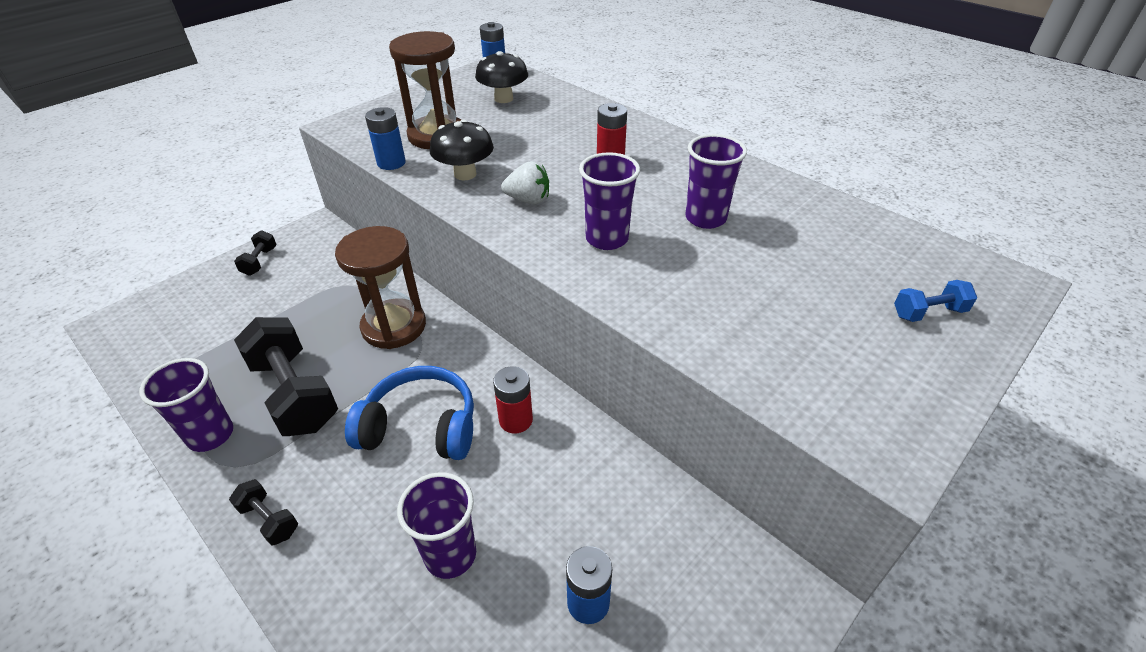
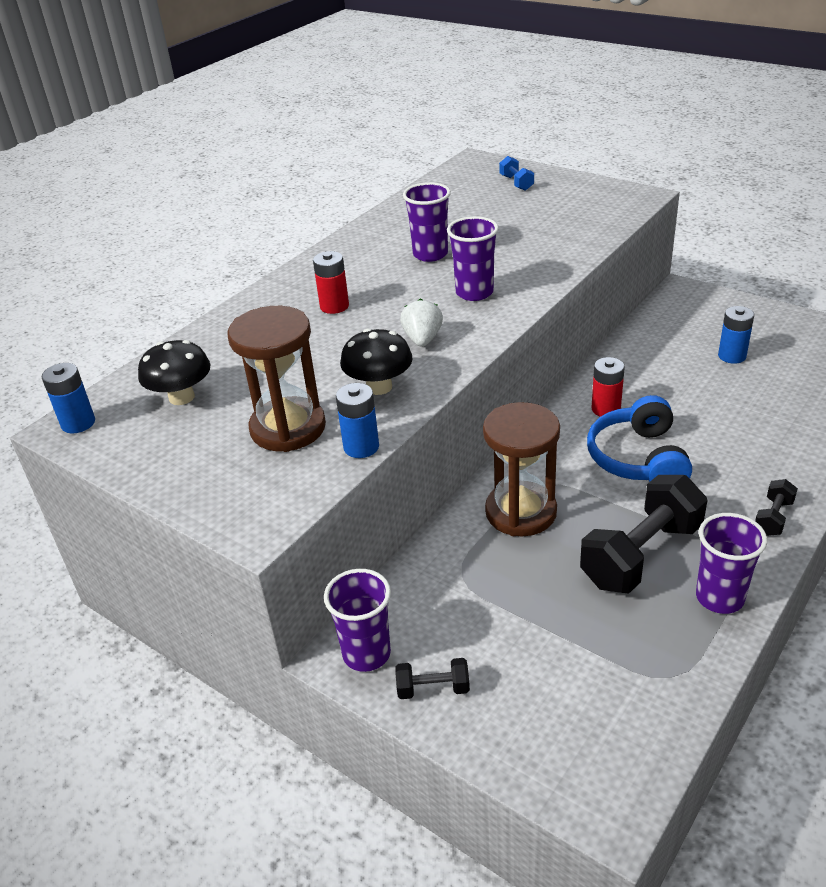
camera: 95 degrees left, 5 degrees down
(450, 555) = (738, 415): purple cup -> purple cup (366, 654)

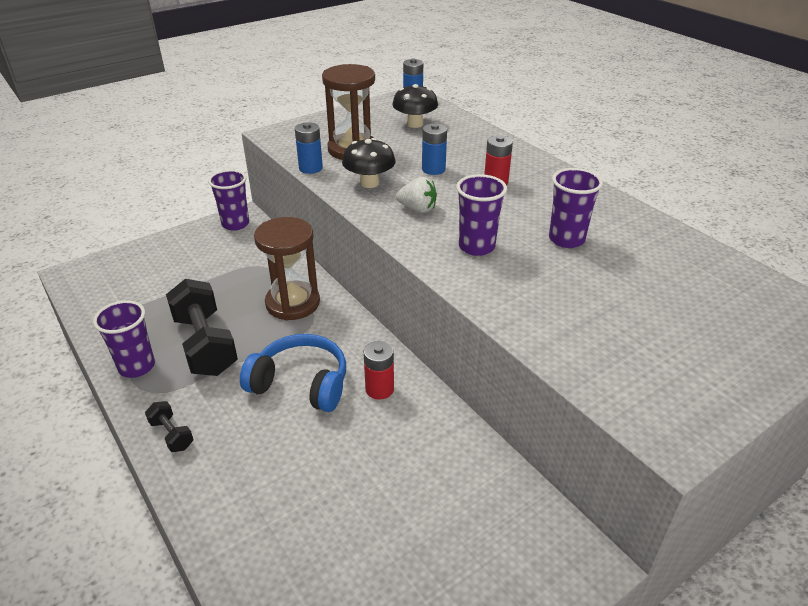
camera: 105 degrees right, 0 degrees up
(433, 689) = (193, 239): black dumbbell -> none
(516, 183) = (744, 337): blue dumbbell -> none
(732, 356) = (411, 535): blue battery -> blue battery (433, 169)

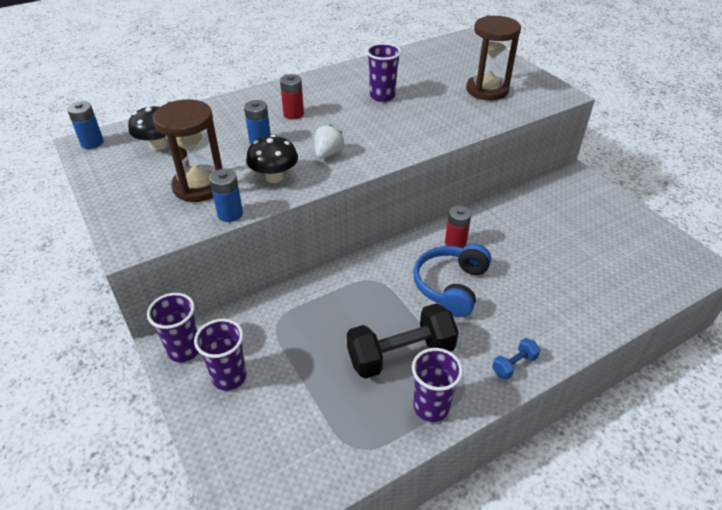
camera: 85 degrees left, 5 degrees up
(172, 435) = (514, 365): black dumbbell -> blue dumbbell
(293, 303) = (345, 294): brown hourglass -> brown hourglass (487, 90)
(476, 247) = (388, 131): purple cup -> purple cup (229, 377)

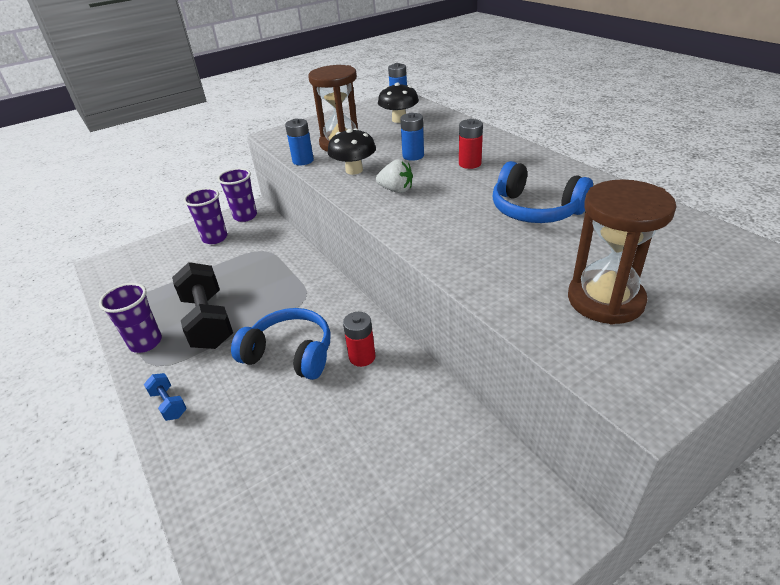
camera: 90 degrees right, 5 degrees down
(382, 96) = (535, 210): purple cup -> blue headphones

